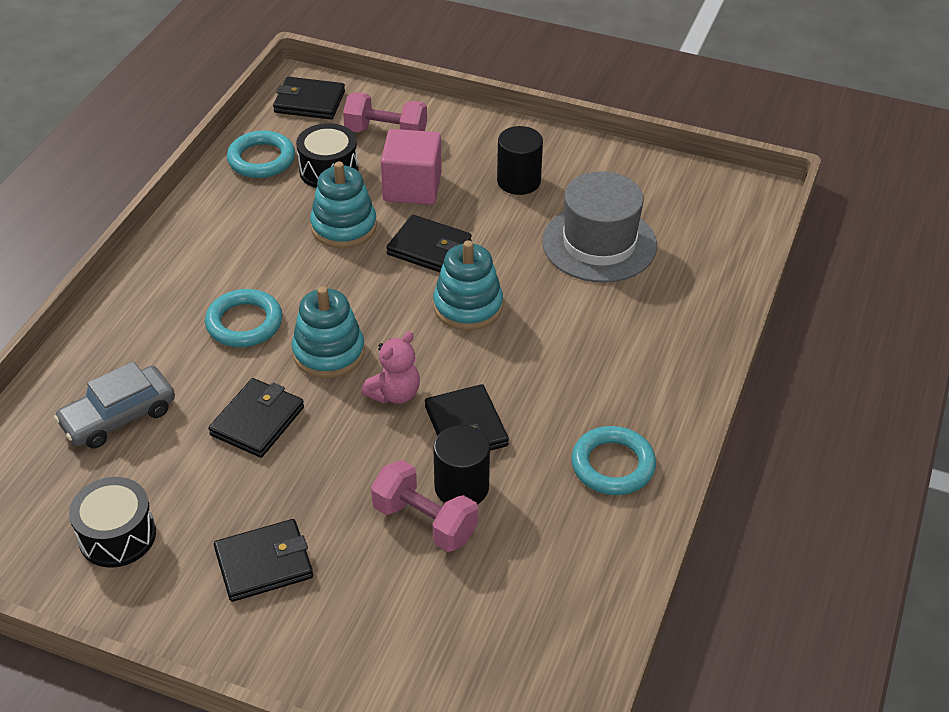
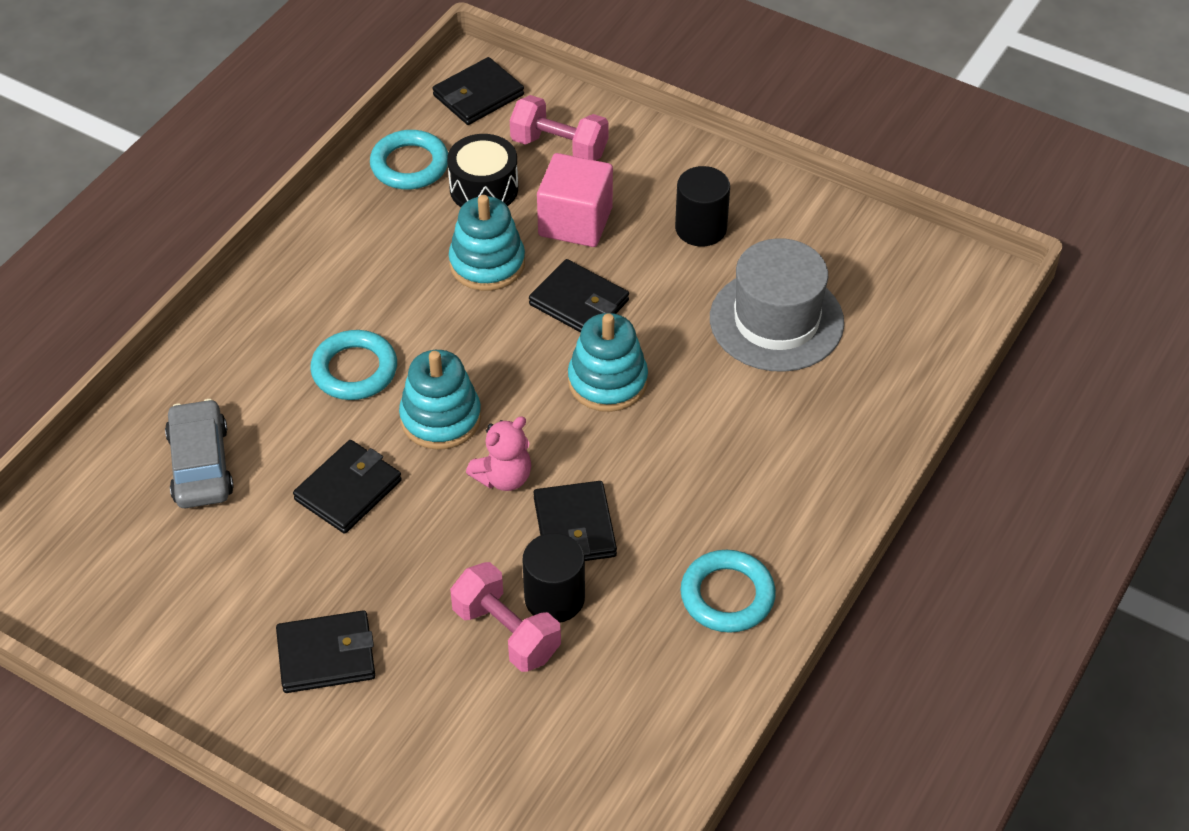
camera: 10 degrees right, 5 degrees up
(117, 536) = (178, 602): black drum -> none
(118, 416) = (201, 464): grey car -> grey car turned 105 degrees clockwise
(309, 102) = (478, 95): black wallet -> black wallet turned 60 degrees counterclockwise

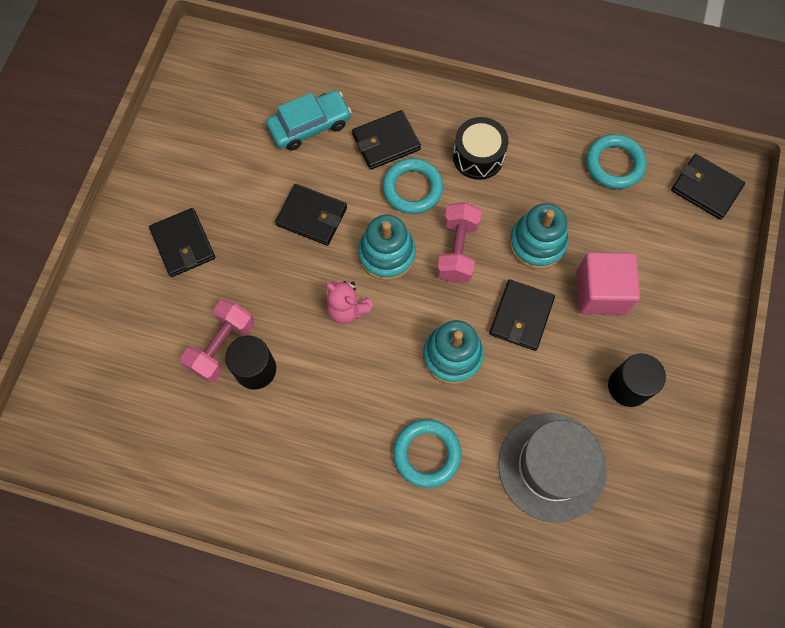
camera: 75 degrees right, 20 degrees up
(201, 464) = (310, 126): grey car -> turquoise car
(484, 188) = (610, 220): black drum -> black drum (478, 156)
(559, 147) = (674, 260): pink dumbbell -> pink dumbbell (457, 250)
(575, 527) = (317, 367): black wallet -> black wallet (386, 142)
(727, 595) = (283, 486): turquoise ring -> turquoise ring (427, 454)

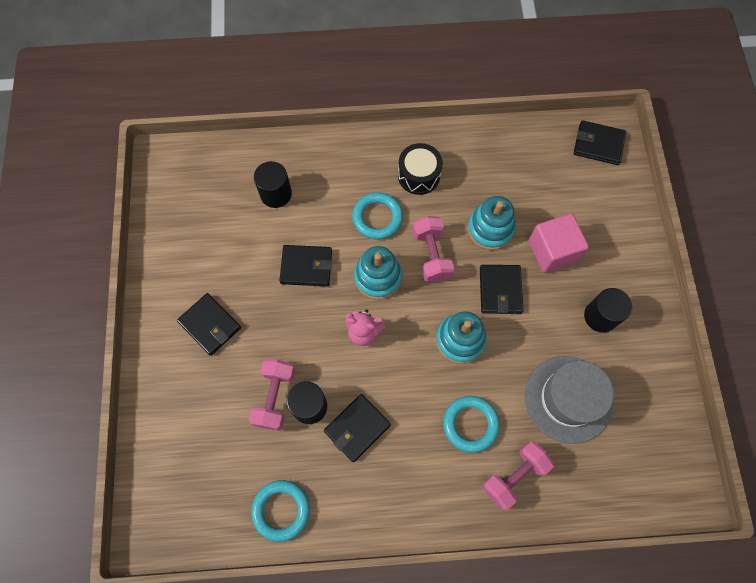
camera: 20 degrees left, 0 degrees up
(310, 126) = (276, 194): turquoise car -> black cylinder
(386, 142) = (342, 187): black wallet -> black wallet (357, 428)
(454, 530) = (514, 476): none -> pink dumbbell
(614, 164) = (524, 148): turquoise ring -> turquoise ring (281, 510)

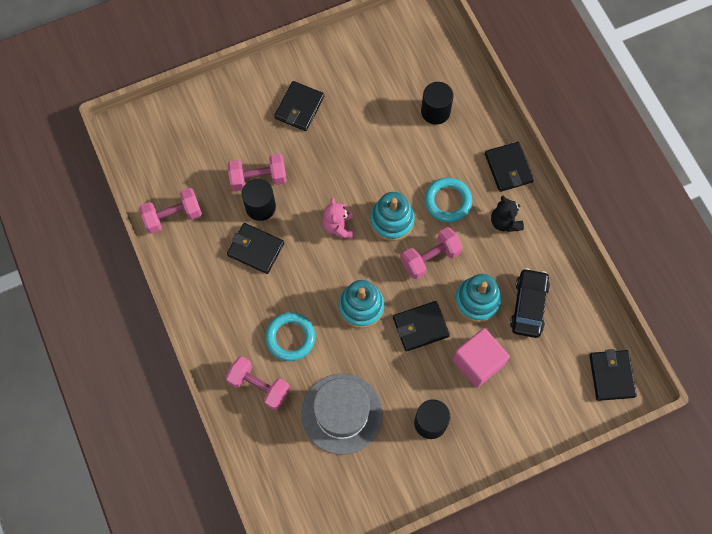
camera: 70 degrees right, 0 degrees up
(281, 510) = (173, 216): turquoise ring -> pink dumbbell
(306, 267) = (378, 160): black wallet -> black wallet (508, 168)
(419, 175) = (505, 222): black drum -> black teddy bear
(510, 186) = (528, 306): none -> black car

